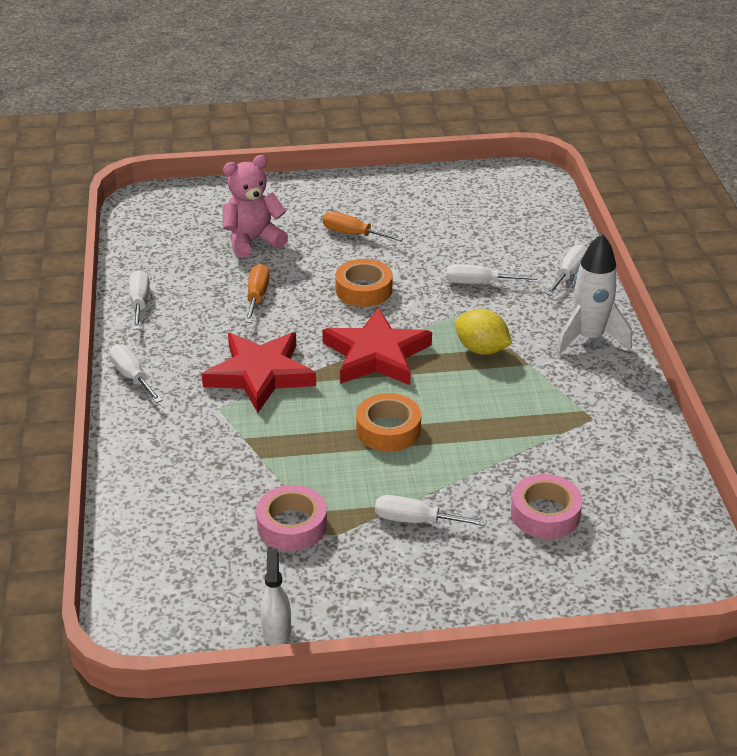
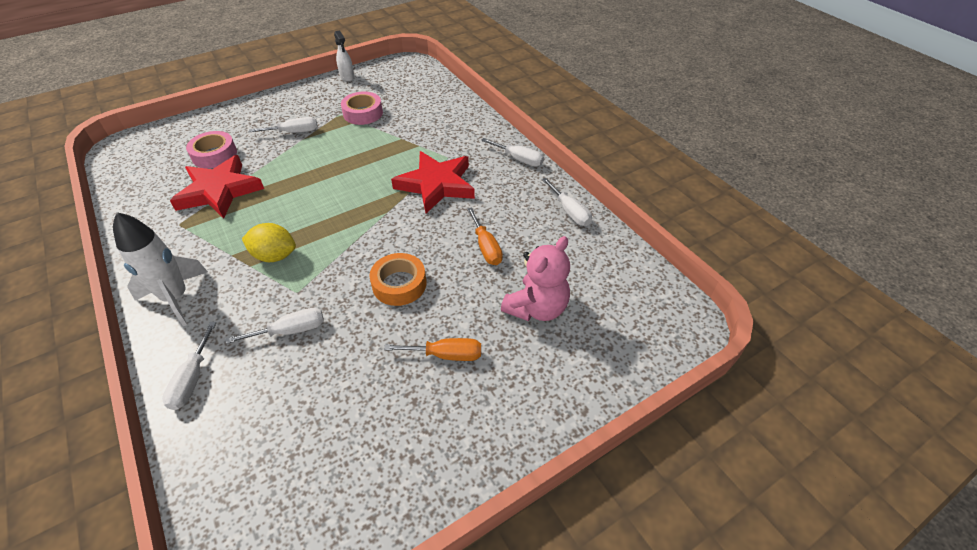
camera: 155 degrees right, 10 degrees up
(376, 355) = (360, 225): red star -> red star (219, 191)
(388, 430) = (329, 174): orange tape -> none

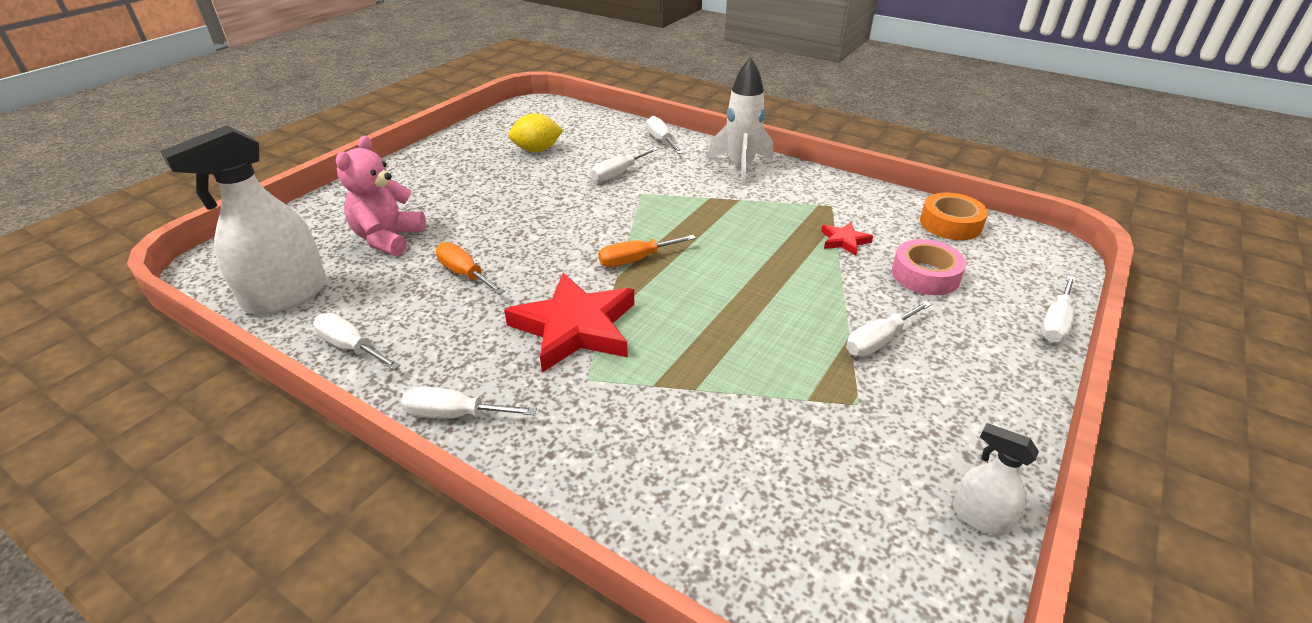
camera: 155 degrees right, 10 degrees down
(203, 115) = (1055, 323): none -> white screwdriver
(219, 191) = (844, 241): red star -> red star, size x0.46
(274, 256) = (696, 209): yellow lemon -> yellow lemon (537, 150)
(363, 113) = (819, 420): pink tape -> none
(399, 284) = (546, 221): orange tape -> orange tape (950, 224)
(446, 355) = (469, 192): orange screwdriver -> orange screwdriver (636, 260)
(617, 268) = (286, 296): none -> white spray bottle

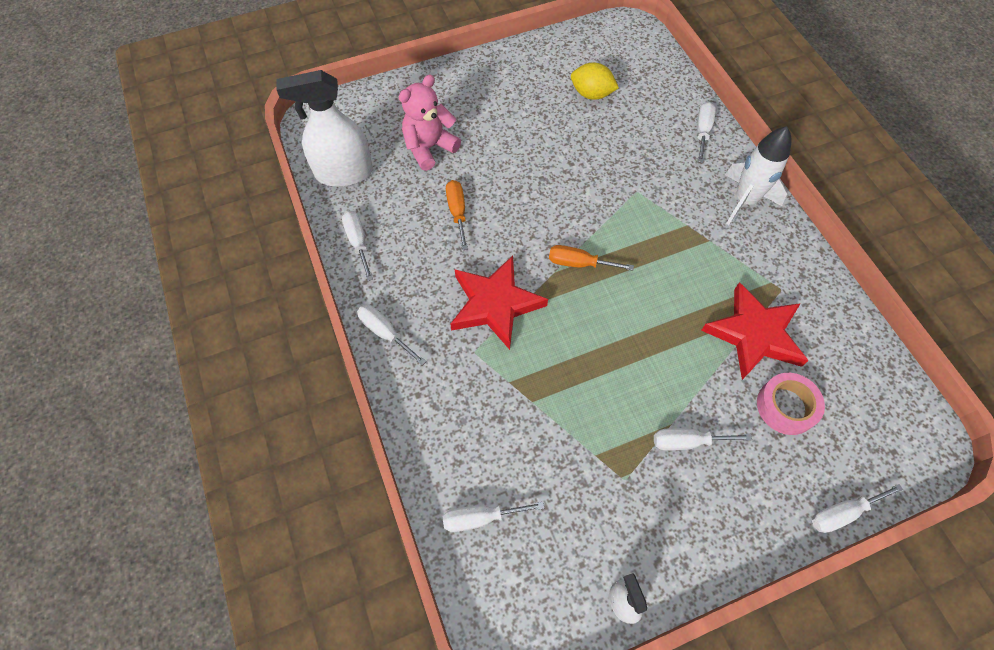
camera: 35 degrees right, 25 degrees up
(618, 174) = (635, 157): white screwdriver -> white screwdriver (480, 518)
(844, 241) = (754, 334): red star -> red star, size x2.19
(950, 224) = (867, 368): orange tape -> none

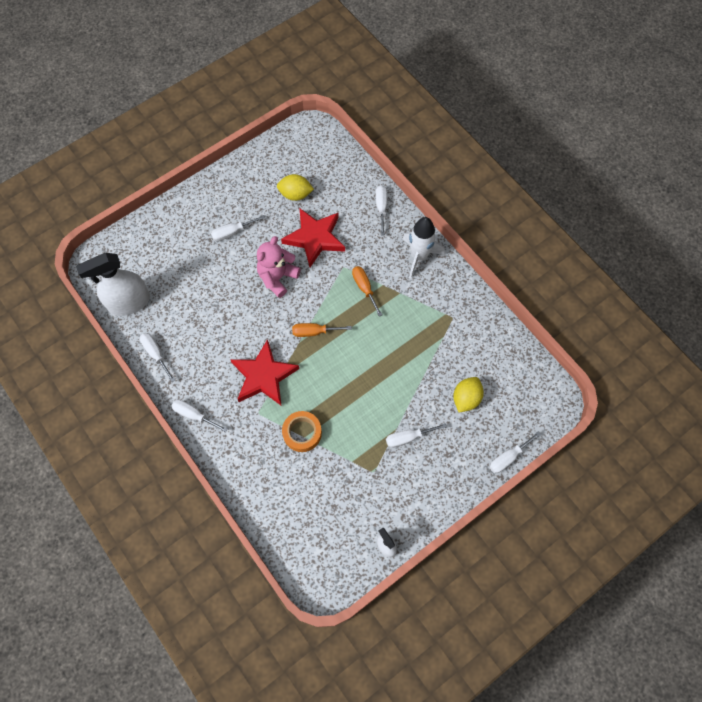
camera: 15 degrees left, 5 degrees up
(429, 148) = (186, 267): pink teddy bear -> pink teddy bear (277, 277)
(457, 212) = (220, 313): orange screwdriver -> orange screwdriver (364, 288)
(480, 518) = (288, 520): white screwdriver -> white screwdriver (232, 232)
(530, 395) = (302, 433): none -> orange tape
(754, 334) = (439, 354): red star -> red star (315, 238)
(786, 406) = (466, 398): pink tape -> yellow lemon

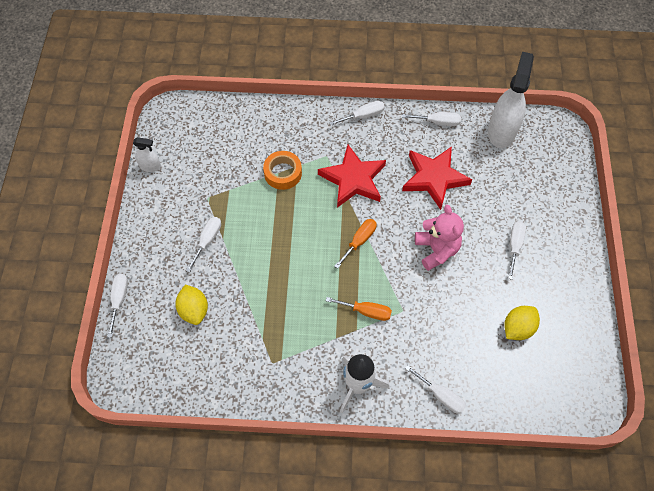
camera: 130 degrees right, 5 degrees down
(315, 238) = (453, 309): red star -> red star (434, 178)

